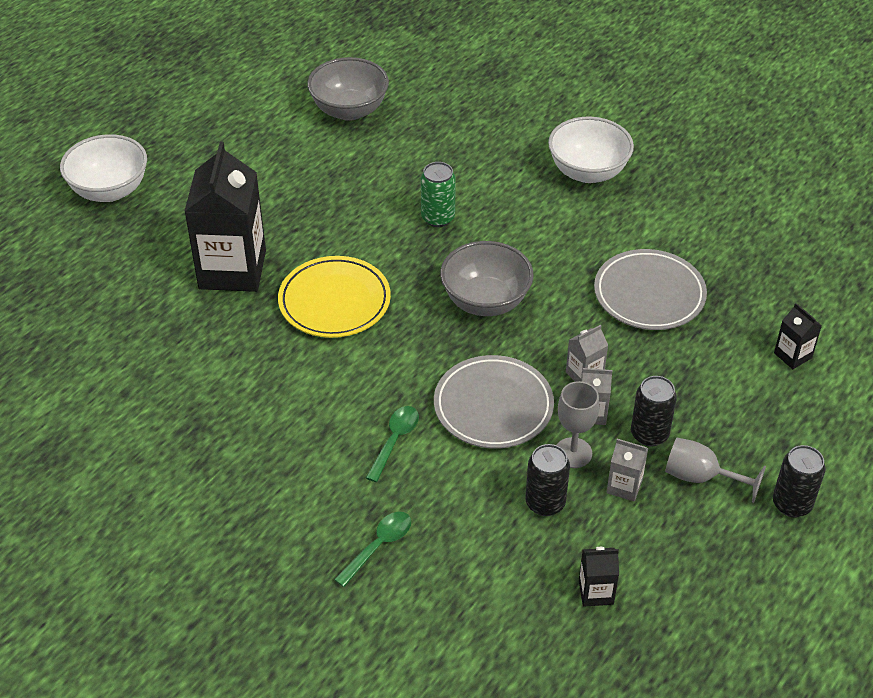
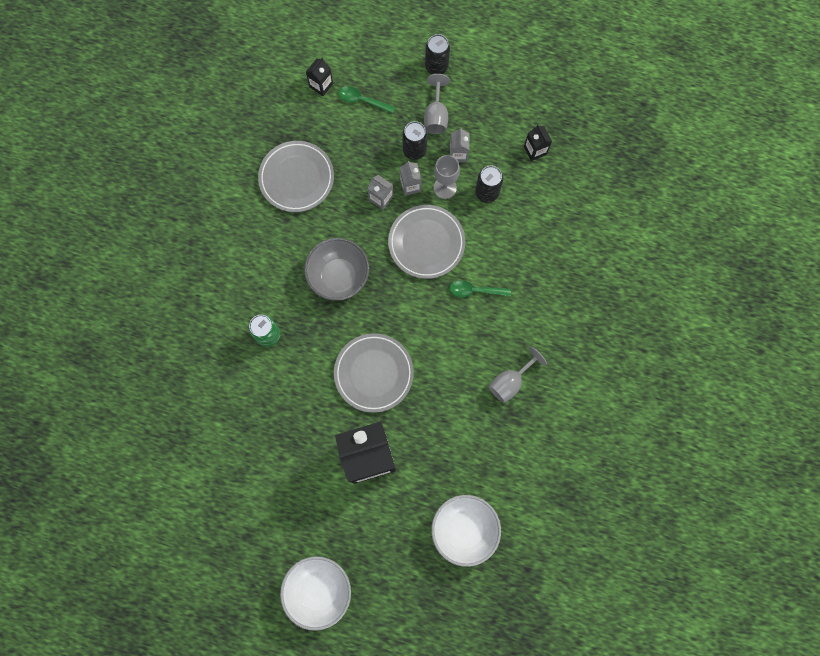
camera: 110 degrees left, 30 degrees up
(241, 440) = (510, 382): none -> grey goblet
(334, 301) = (374, 373): yellow plate -> grey plate
(349, 110) = (166, 446): grey bowl -> none
(378, 546) = (552, 271): green spoon -> green spoon (362, 100)
(588, 172) = (185, 248): white bowl -> white bowl (464, 529)

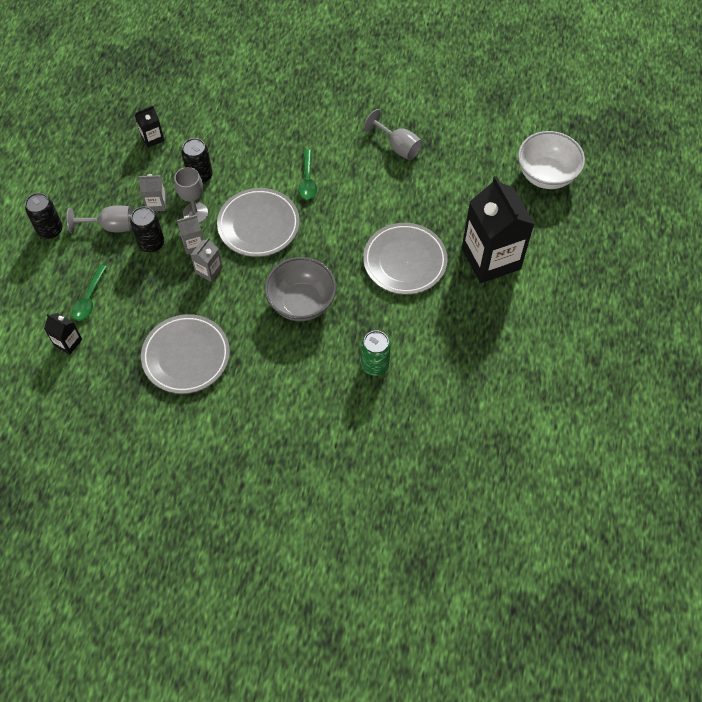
camera: 95 degrees left, 15 degrees down
(319, 590) = (631, 290): white bowl -> none

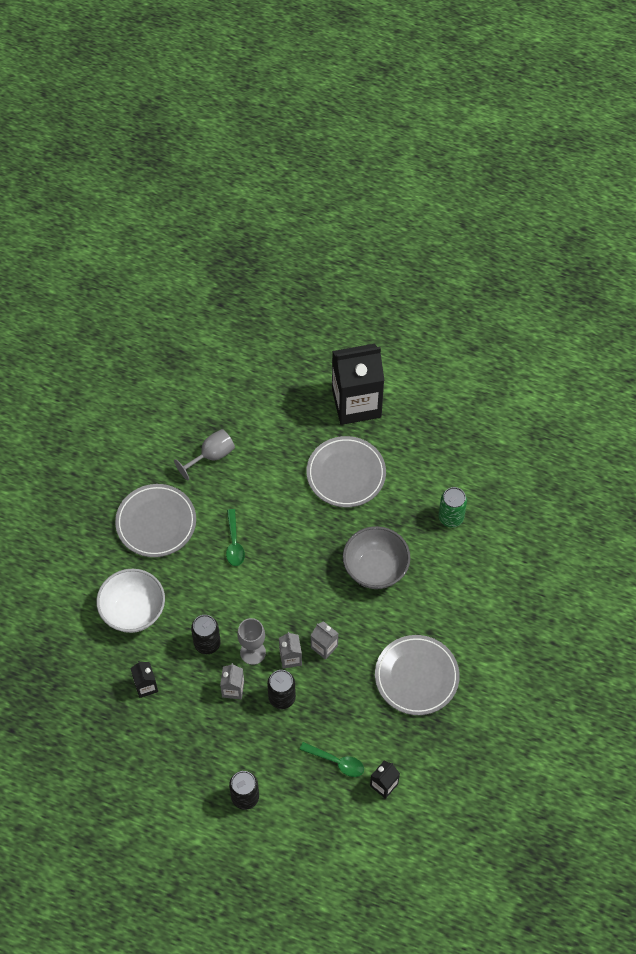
camera: 80 degrees left, 0 degrees up
(111, 226) = (253, 736): grey goblet -> none
(258, 225) = (279, 595): grey plate -> grey plate (156, 522)
(307, 180) = (234, 543): green spoon -> green spoon turned 75 degrees clockwise
(546, 175) = (273, 339): white bowl -> white bowl (133, 611)

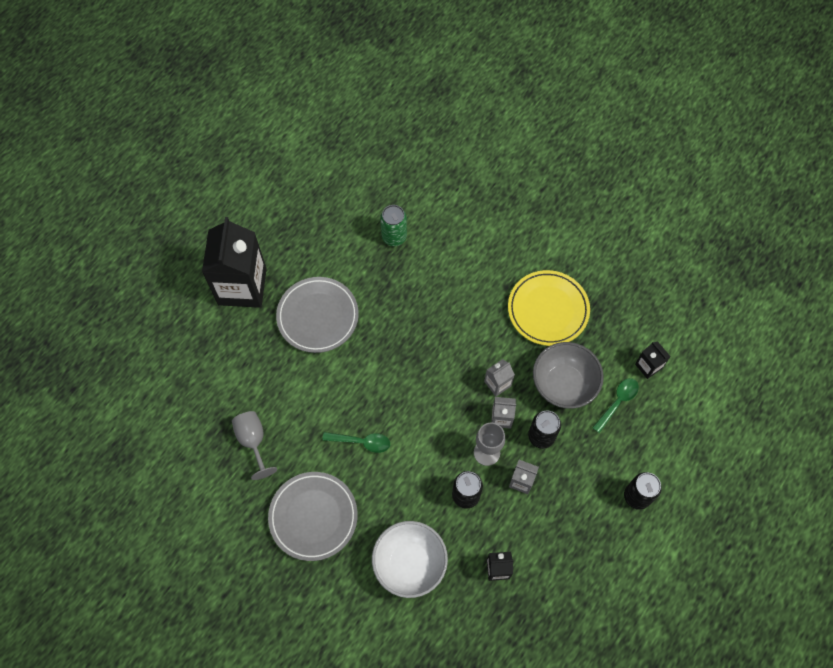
camera: 75 degrees left, 5 degrees up
(375, 568) = (428, 316): grey bowl -> grey bowl (563, 384)
(416, 676) = (548, 310): grey plate -> yellow plate

